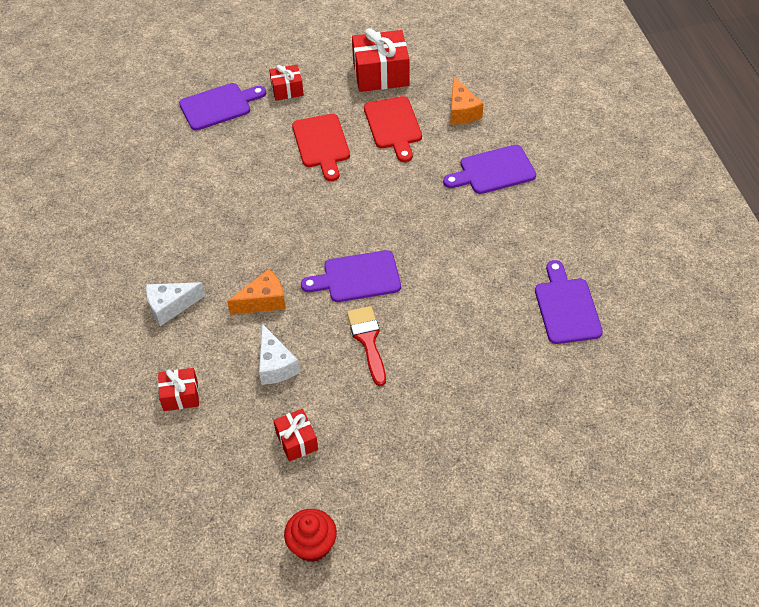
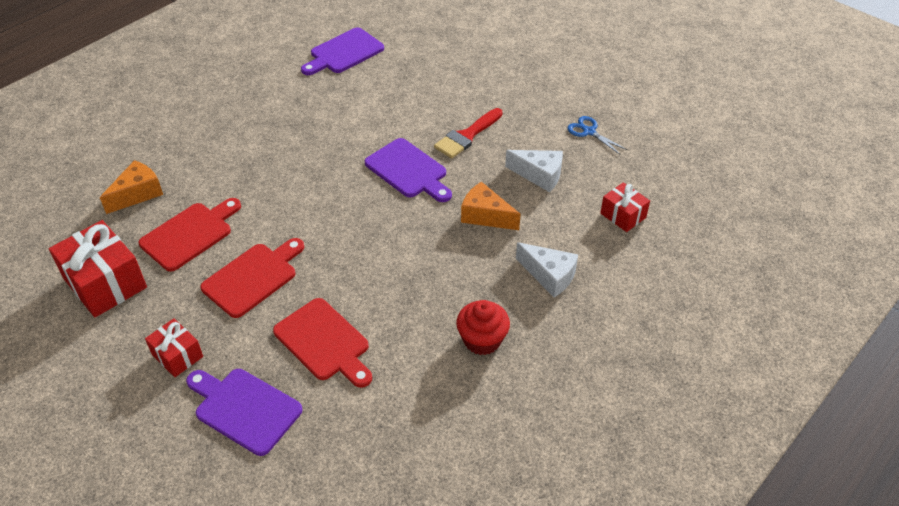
camera: 125 degrees left, 5 degrees down
(232, 158) = (324, 342): none -> red cutting board
(275, 365) = (539, 175): white cheese -> white cheese turned 75 degrees clockwise
(297, 441) = (589, 132): red gift -> blue scissors
(312, 545) = (651, 89): red cupcake -> red cupcake (482, 340)
(493, 171) = (215, 141): purple cutting board -> none

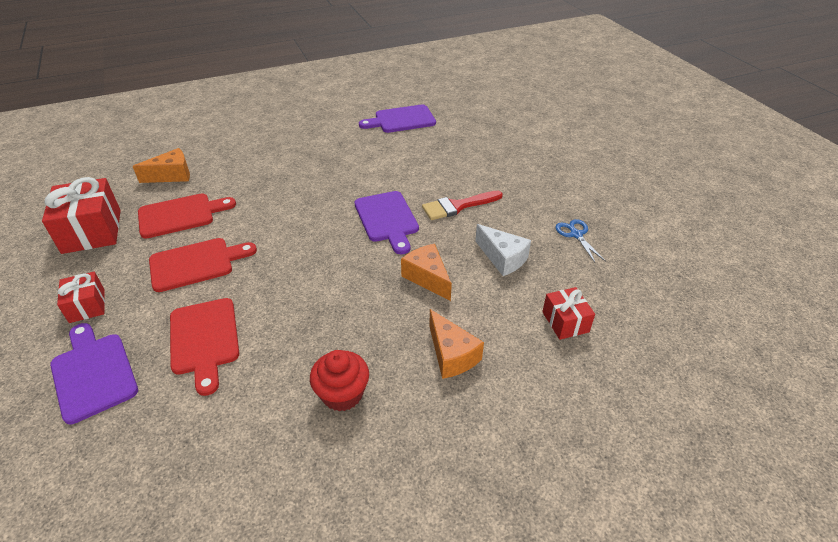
camera: 25 degrees right, 5 degrees down
(549, 276) = (451, 355): white cheese -> orange cheese

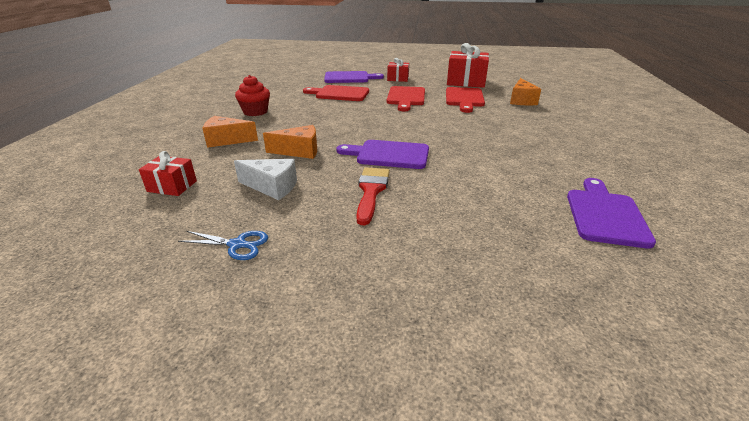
camera: 120 degrees right, 10 degrees down
(502, 258) = (272, 187): white cheese -> white cheese turned 150 degrees counterclockwise

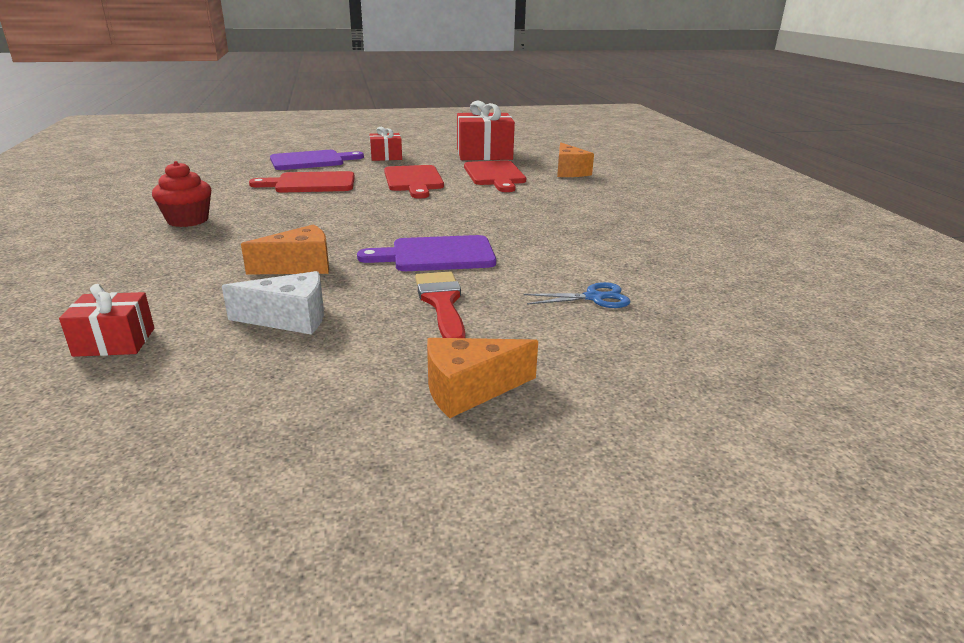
camera: 20 degrees left, 5 degrees down
(226, 140) = (166, 265): orange cheese -> orange cheese (469, 390)
(237, 245) = (287, 402): blue scissors -> blue scissors (594, 298)
(605, 214) = (738, 288): purple cutting board -> none

